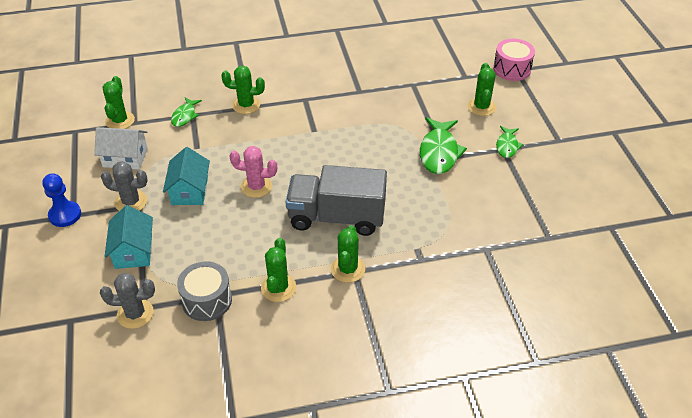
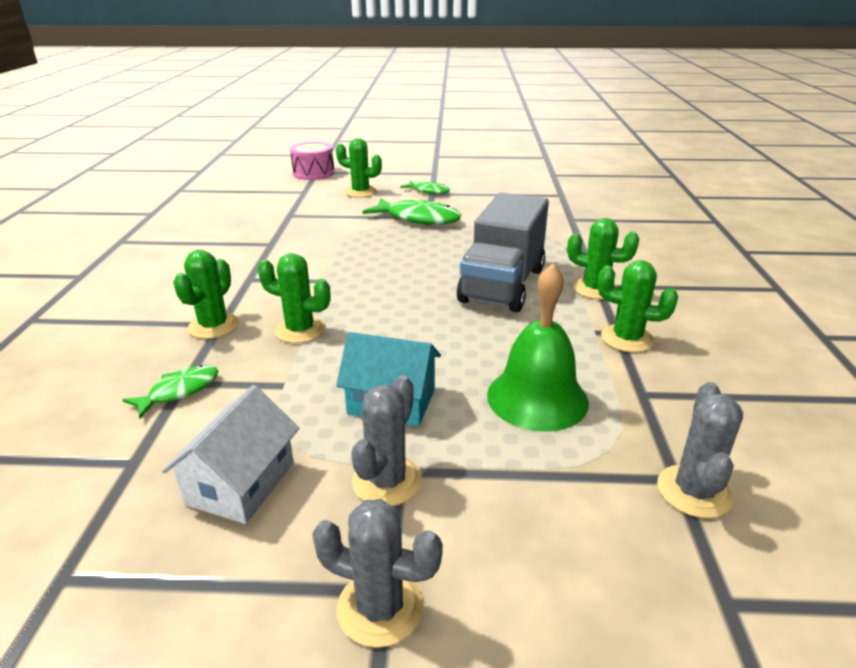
camera: 75 degrees left, 15 degrees down
(65, 215) = (380, 607): blue pawn -> grey cactus
(120, 121) = (104, 485): green cactus -> green cactus (300, 330)
(133, 251) = (529, 485): turquoise house -> none
(185, 116) = (179, 391): green fish -> green fish turned 75 degrees counterclockwise
(203, 248) = (537, 398): none -> green bell
(207, 300) = (654, 404): grey drum -> none
(256, 187) = (415, 336): pink cactus -> none

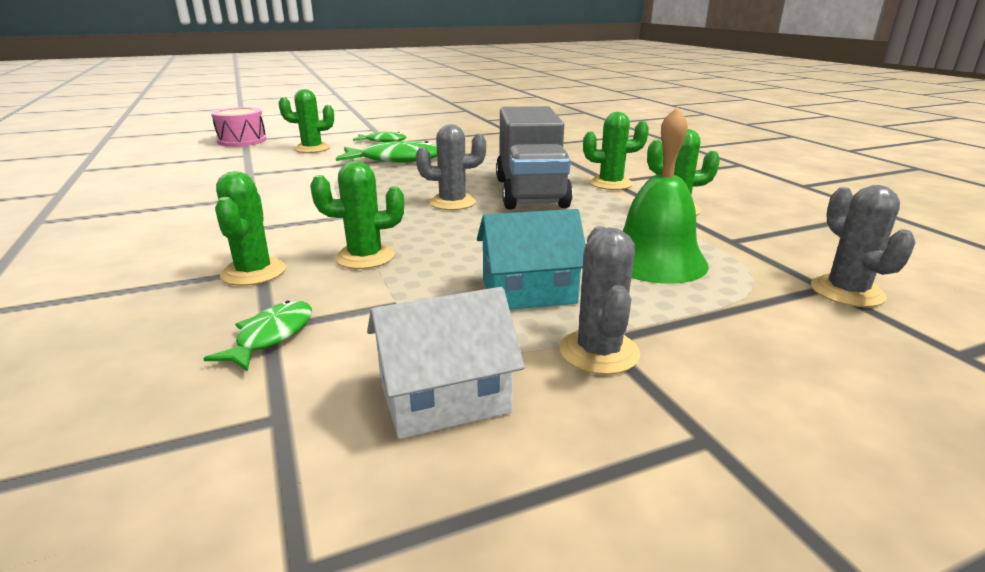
camera: 25 degrees left, 5 degrees down
(241, 483) = (444, 397): white house -> white house turned 75 degrees clockwise
(380, 607) = (718, 455): grey cactus -> grey cactus (452, 203)

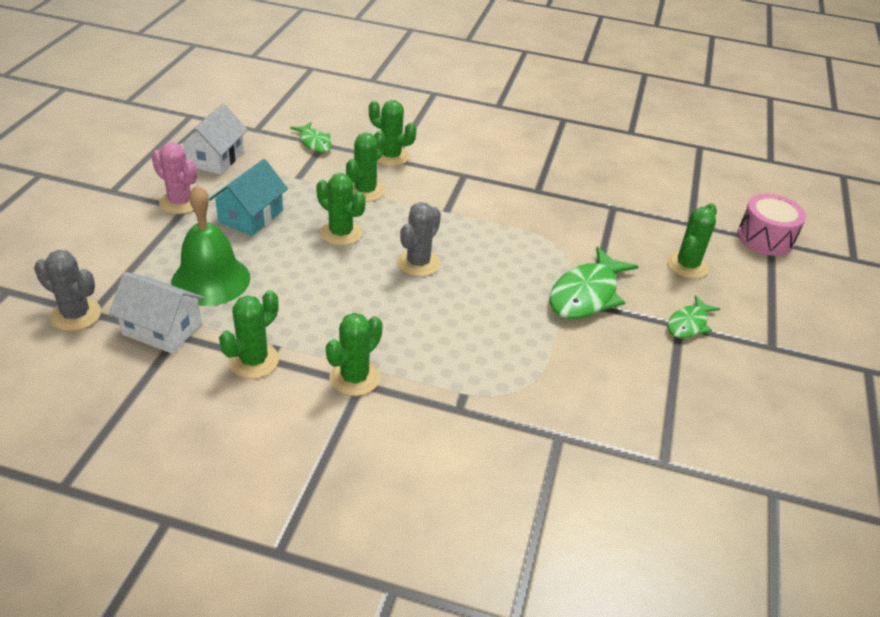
camera: 125 degrees right, 15 degrees up
(467, 240) = (341, 233): none -> green cactus
(530, 193) = (392, 313): grey truck -> none
(599, 352) = (180, 202): grey cactus -> pink cactus
(744, 249) = (162, 329): none -> white house

